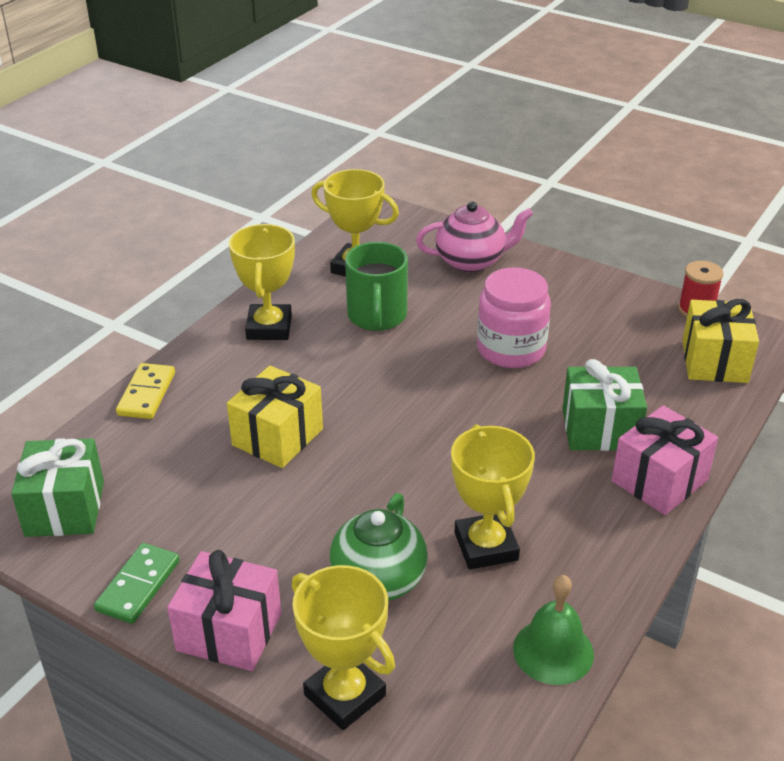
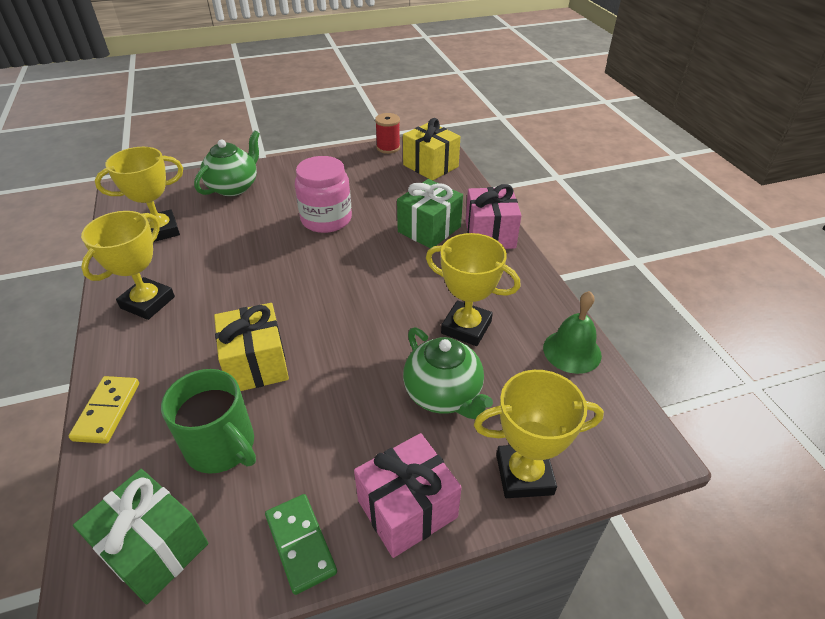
camera: 50 degrees left, 5 degrees up
(147, 394) = (107, 411): yellow domino -> yellow domino turned 45 degrees clockwise
(269, 327) = (148, 302): yellow trophy -> yellow trophy turned 75 degrees clockwise
(377, 316) = (218, 250): green mug -> green mug (222, 446)
(471, 261) = (234, 187): pink teapot -> green teapot

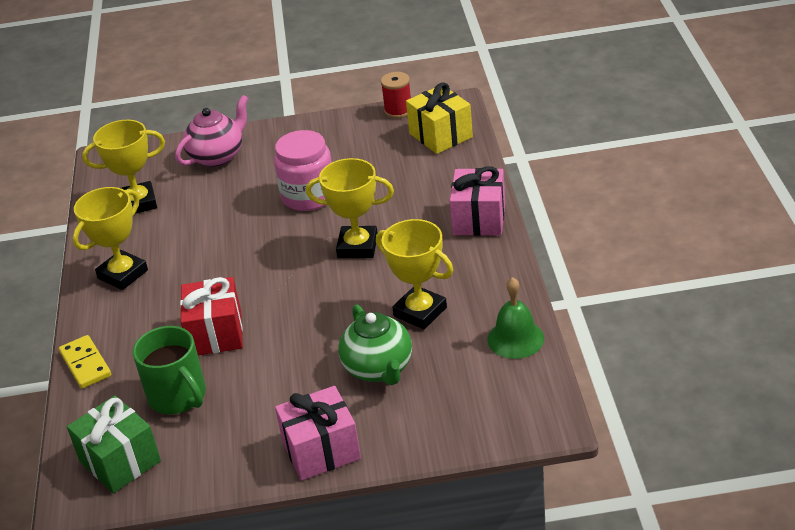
camera: 15 degrees right, 5 degrees down
(107, 411) = (86, 364): yellow domino -> yellow domino turned 45 degrees counterclockwise
(234, 187) = (217, 156): green teapot -> pink teapot
(256, 364) = (216, 333): yellow gift -> red gift
(301, 544) = (231, 466): green domino -> none
(429, 229) = (415, 211): green gift -> none
(524, 474) = (428, 434): yellow trophy -> yellow trophy (357, 246)

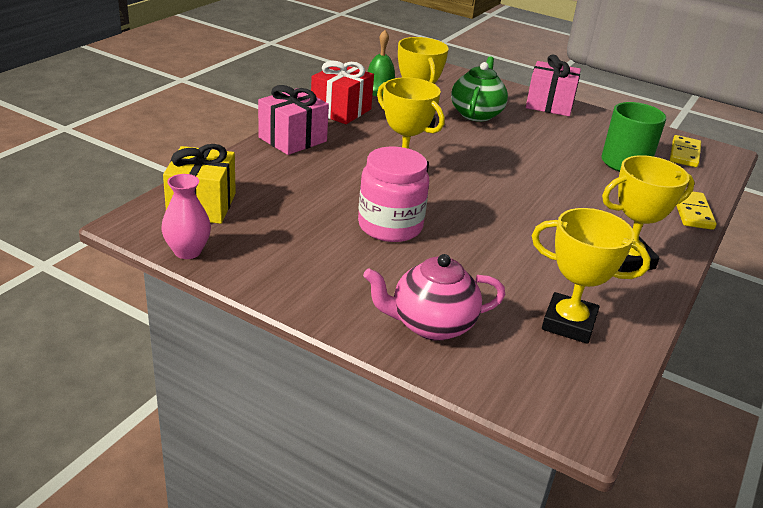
camera: 150 degrees left, 5 degrees down
(120, 461) = (684, 154): green gift -> yellow domino
(216, 333) = (570, 179): red gift -> red gift (341, 111)
(398, 111) = (187, 251): red spool -> pink vase

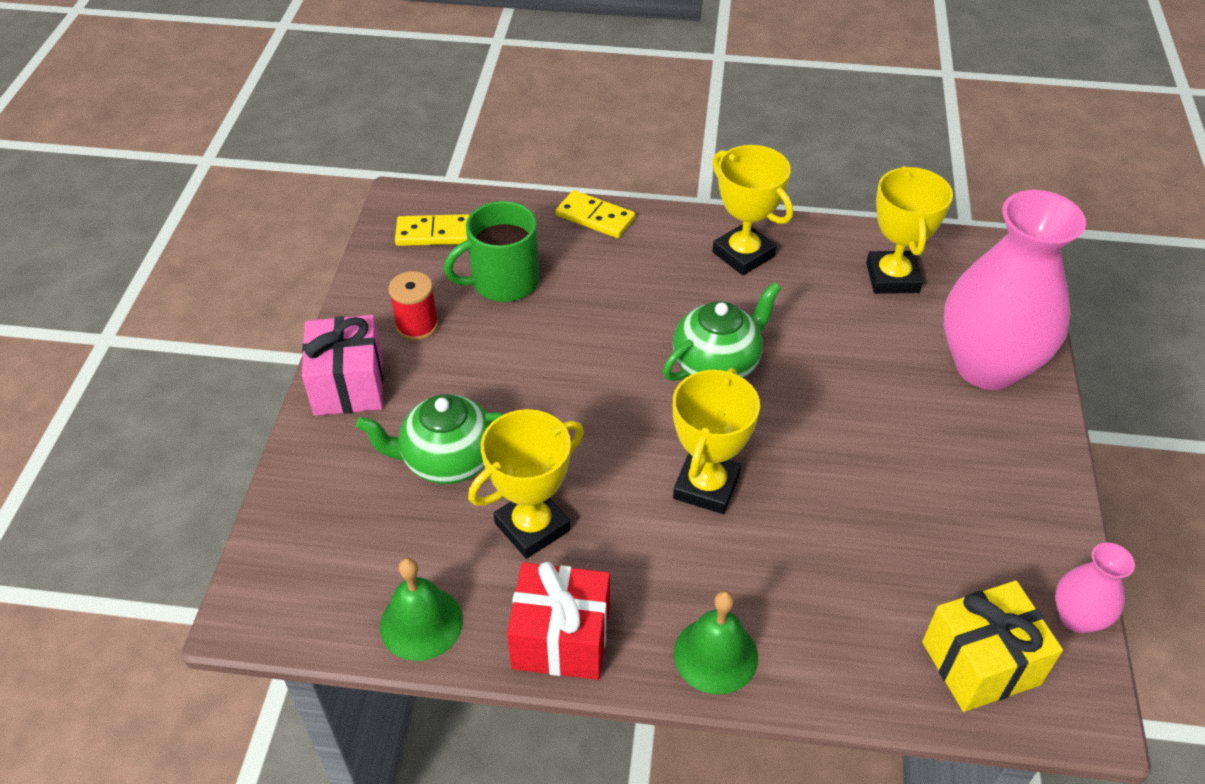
camera: 110 degrees left, 15 degrees up
(292, 139) = (715, 655): pink gift -> green bell
(390, 226) = (850, 452): pink jar -> none
(431, 325) = (987, 366): pink teapot -> pink vase
(505, 208) = (717, 364): none -> green teapot
(591, 130) = (417, 326): none -> red spool
(692, 212) = (595, 217): yellow domino -> yellow domino turned 45 degrees clockwise

